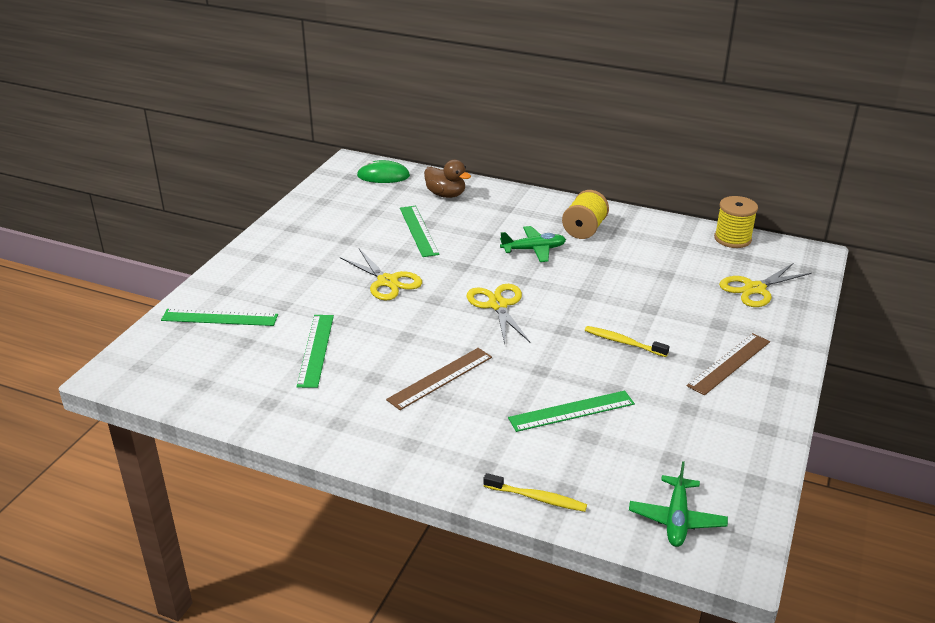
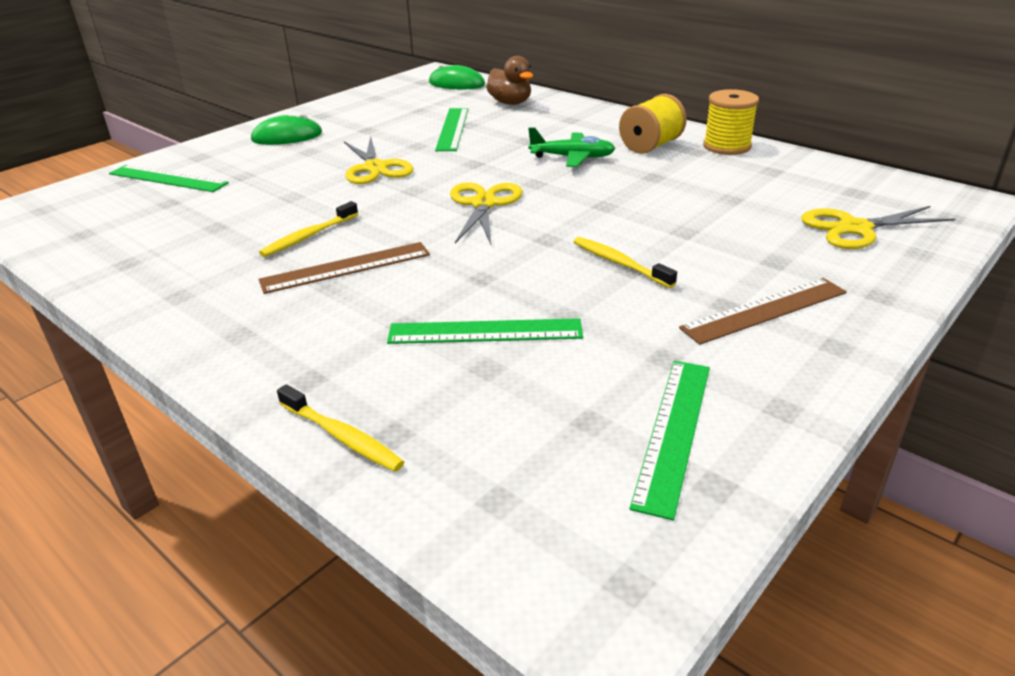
camera: 20 degrees right, 0 degrees up
(283, 257) = (287, 137): none -> green mouse
(316, 350) = (233, 219): green ruler -> green ruler (674, 432)
(390, 356) = (309, 236): none -> yellow toothbrush
(676, 519) = (537, 518): green plane -> none
(732, 239) = (850, 173): yellow spool -> yellow spool (727, 146)

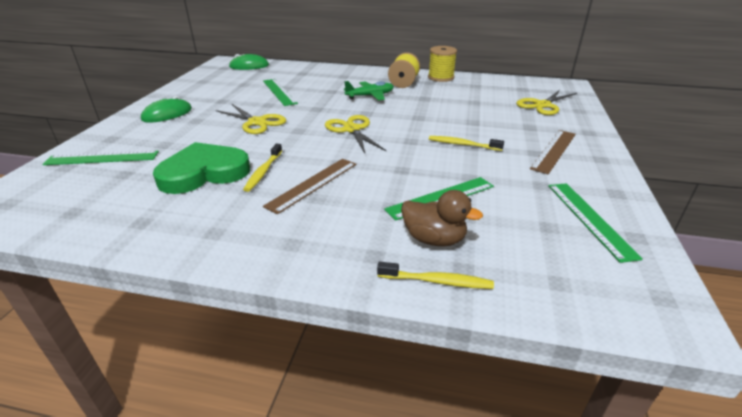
camera: 30 degrees left, 0 degrees up
(245, 221) = (204, 173): none -> green heart
(510, 103) = (297, 72): brown duck -> brown duck (434, 239)

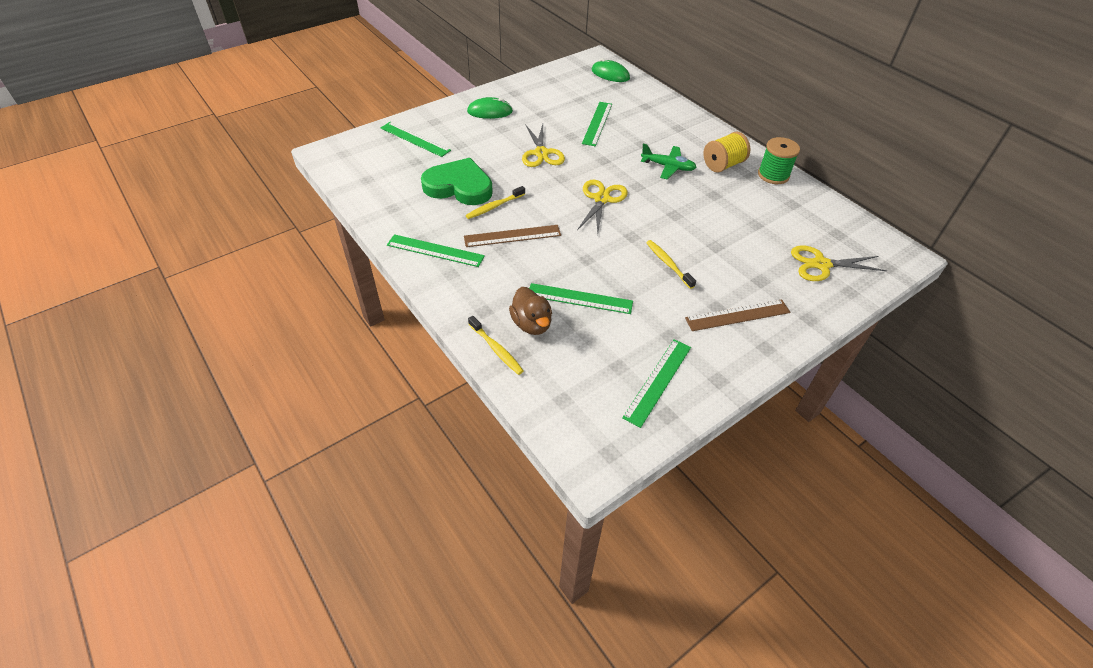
camera: 40 degrees right, 15 degrees up
(246, 233) = (435, 250): none -> green ruler
(441, 77) = (773, 175): yellow spool -> green spool

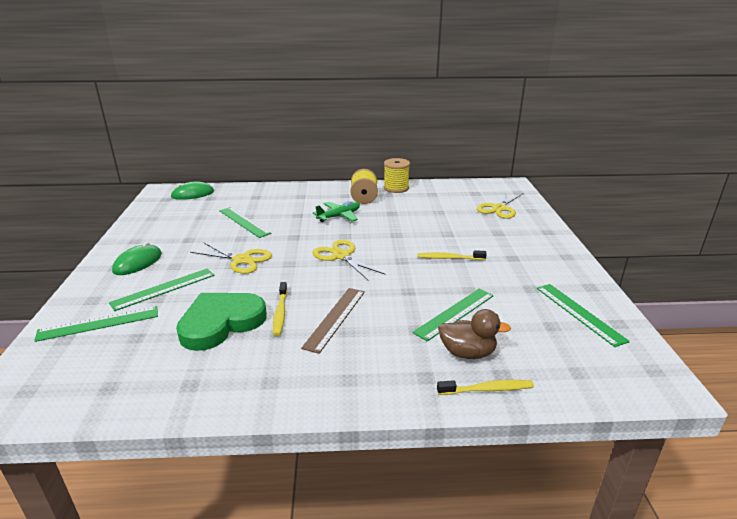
camera: 55 degrees left, 20 degrees down
(435, 250) = (301, 377): green ruler -> green ruler (163, 289)
(737, 315) = (527, 254): brown ruler -> none
(773, 175) = (396, 188): green spool -> yellow spool

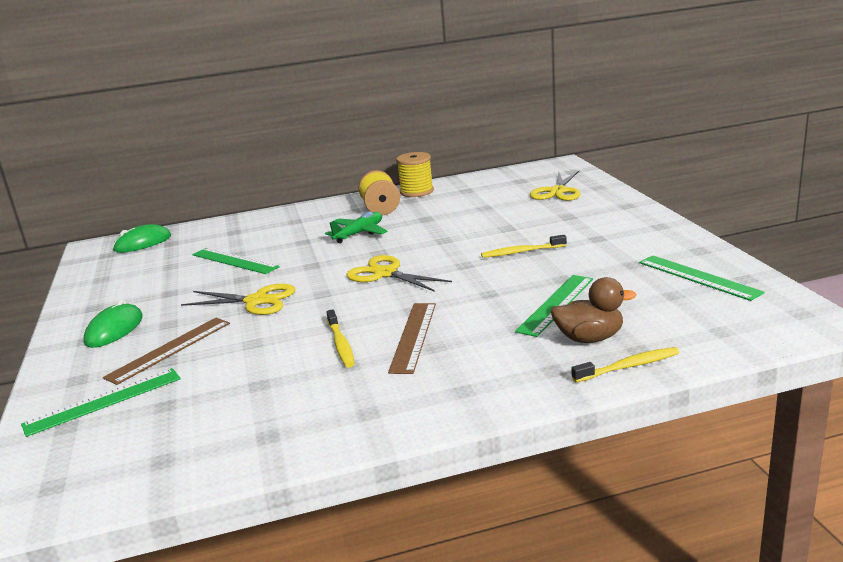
camera: 10 degrees left, 5 degrees down
(163, 289) = (169, 349): green ruler -> brown ruler
(221, 323) = (270, 369): green heart -> none

